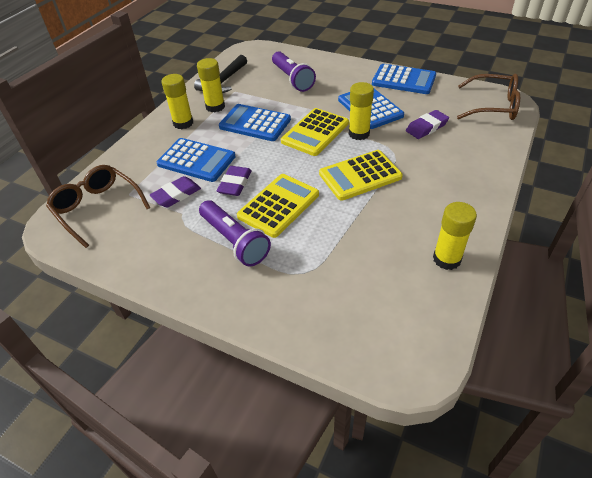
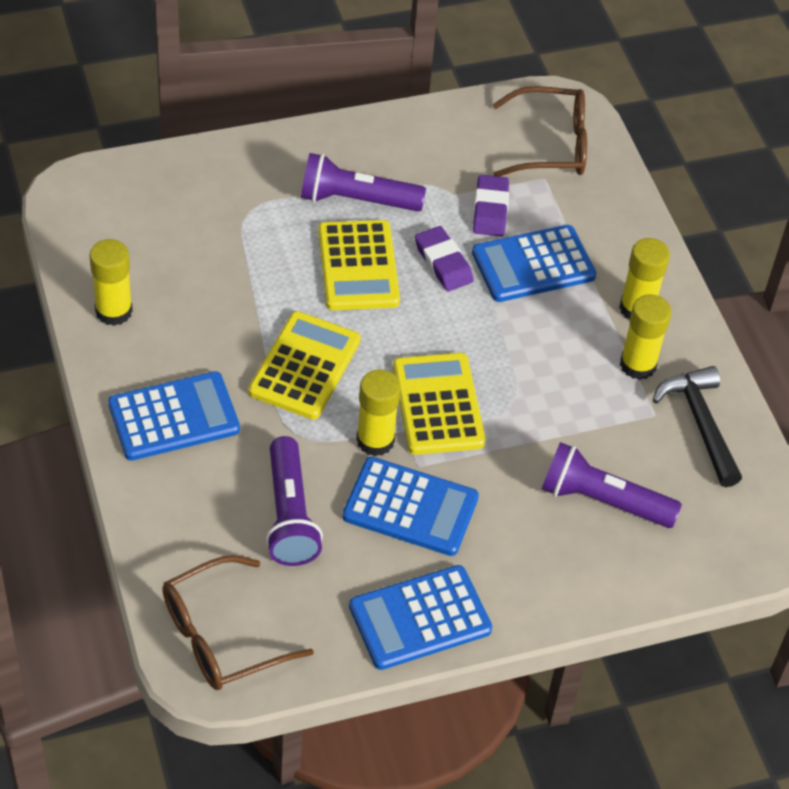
camera: 130 degrees right, 5 degrees up
(255, 123) = (540, 369): blue calculator -> blue calculator (174, 417)
(426, 127) = (289, 515): purple eraser -> purple flashlight

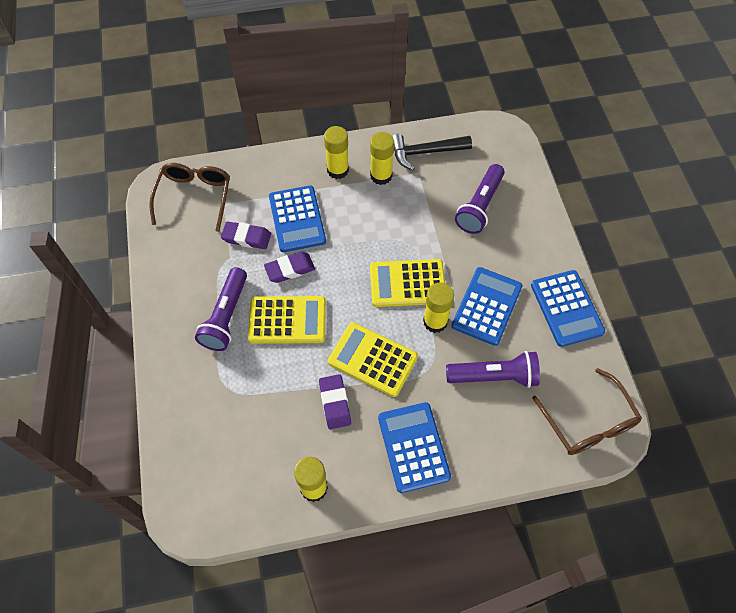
camera: 80 degrees left, 10 degrees up
(234, 326) = (335, 403): none -> purple eraser

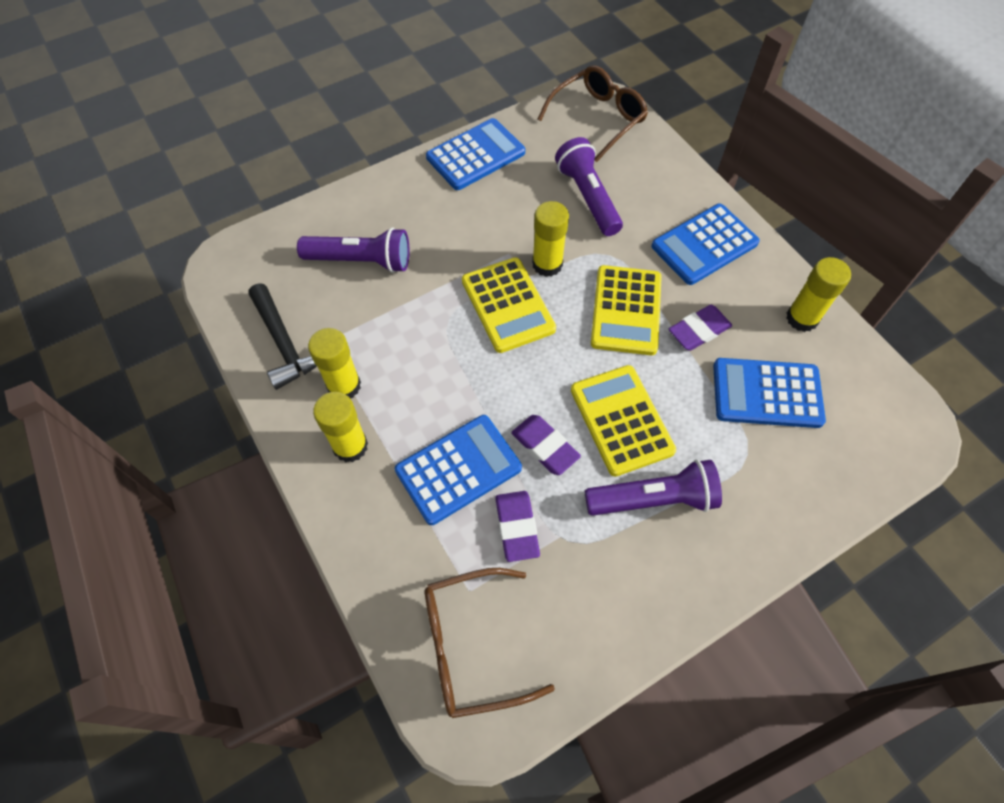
camera: 110 degrees left, 0 degrees up
(487, 306) = (504, 222): blue calculator -> blue calculator (767, 393)

